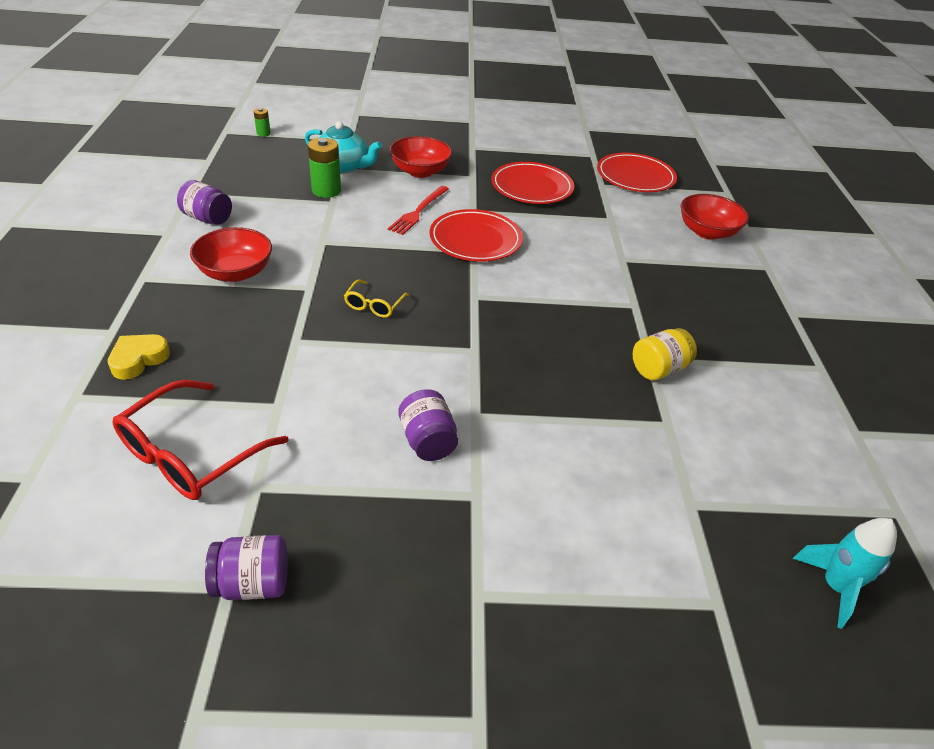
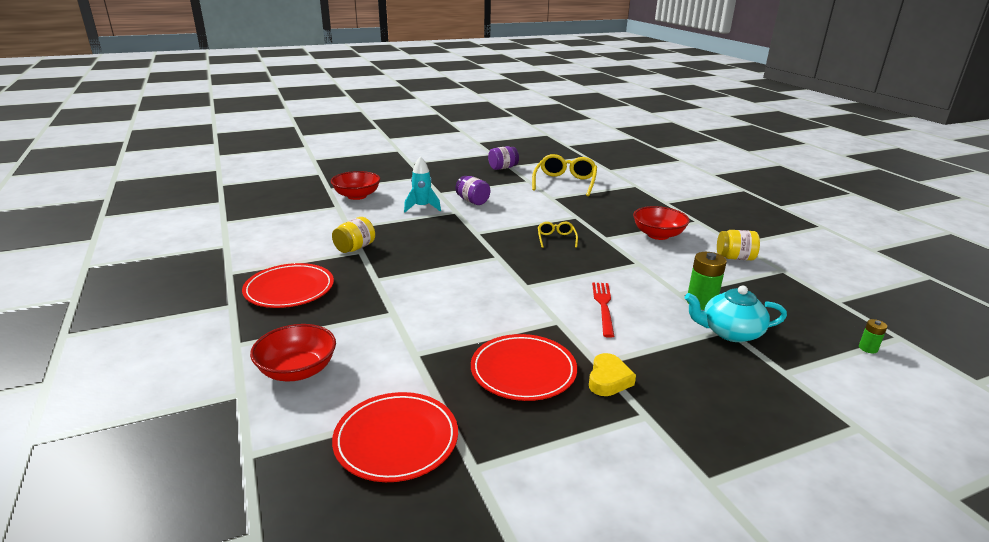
camera: 160 degrees right, 15 degrees down
(138, 359) = (634, 197): yellow heart -> yellow heart (608, 380)
(191, 454) = (565, 182): red glasses -> yellow glasses
(208, 218) = (735, 258): purple jar -> yellow jar
(420, 171) = (656, 352): red bowl -> red bowl (357, 196)
(475, 239) = (532, 295): red plate -> red plate (289, 289)
(835, 587) = (274, 199): turquoise rocket -> turquoise rocket (422, 207)

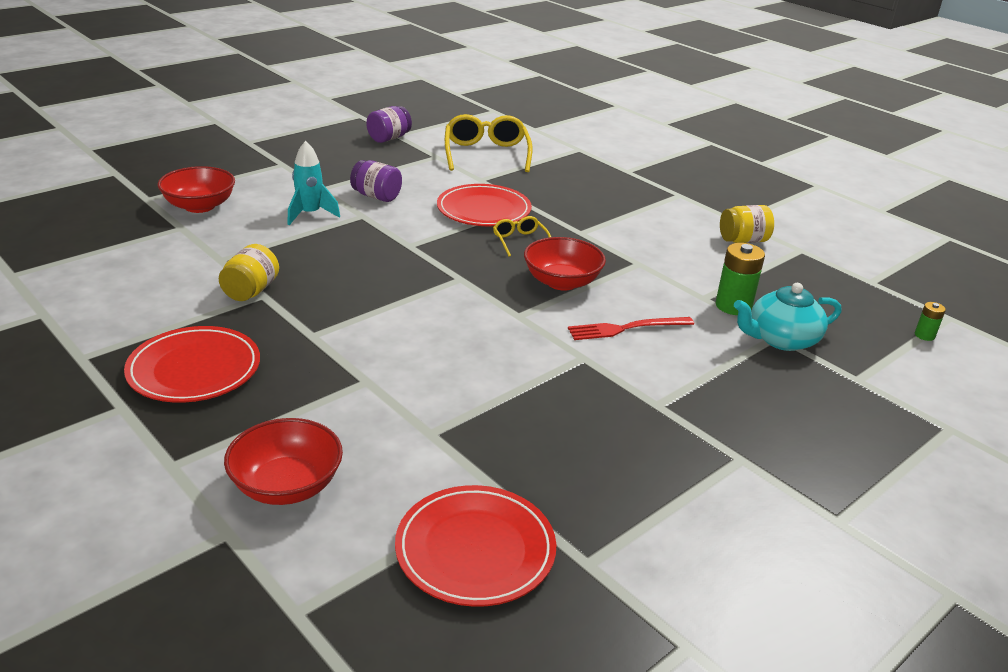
camera: 20 degrees left, 5 degrees up
(523, 371) = (577, 430): red plate -> red plate (483, 210)
(603, 306) = (626, 328): red fork -> red fork turned 90 degrees counterclockwise
(608, 380) = (680, 423): yellow heart -> none
(658, 235) = (641, 220): red bowl -> red bowl (562, 282)

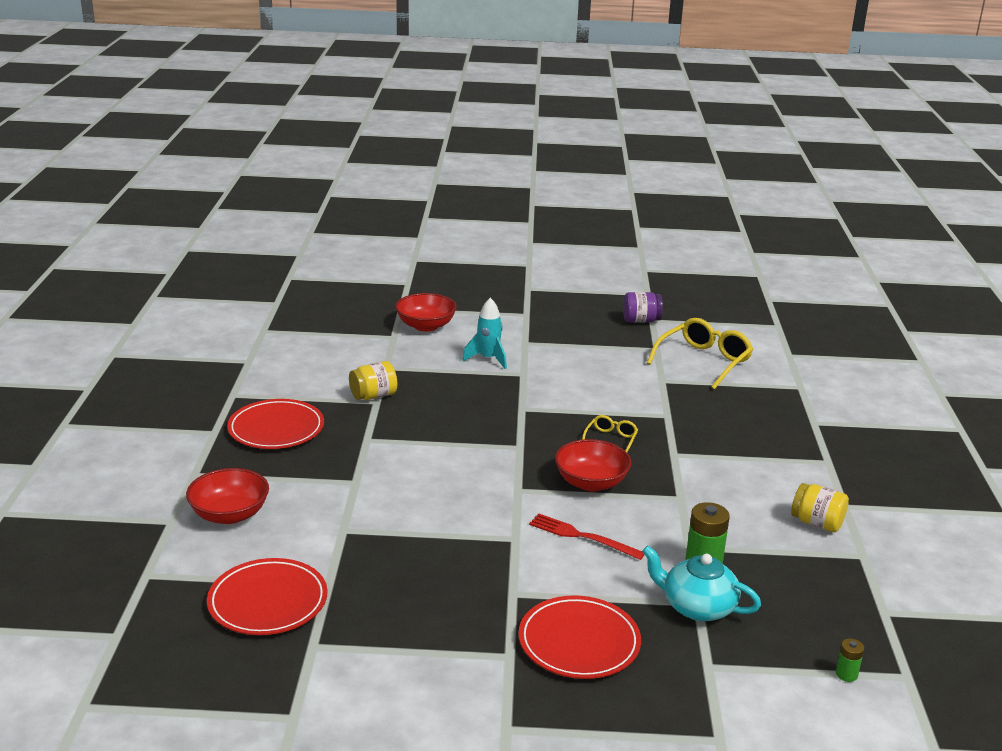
camera: 45 degrees right, 5 degrees down
(376, 196) = (556, 363): purple jar -> none
(483, 210) = (622, 405): red plate -> red plate (579, 642)

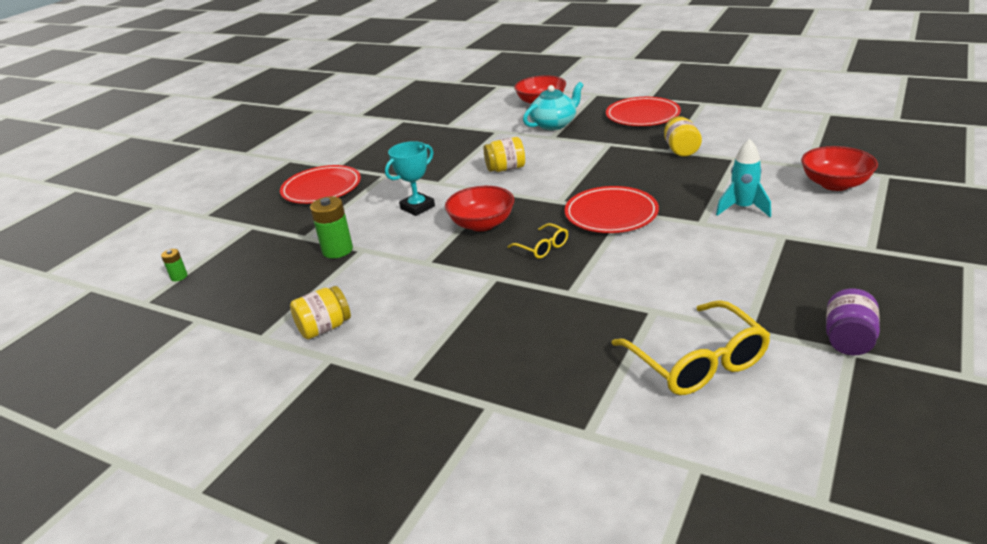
camera: 120 degrees right, 5 degrees up
(268, 601) = (448, 111): red plate -> red plate (611, 214)
(458, 497) = (506, 169): none -> yellow jar
(582, 536) = (417, 207): red fork -> turquoise trophy
(697, 607) = (301, 236): turquoise teapot -> turquoise teapot (554, 124)

